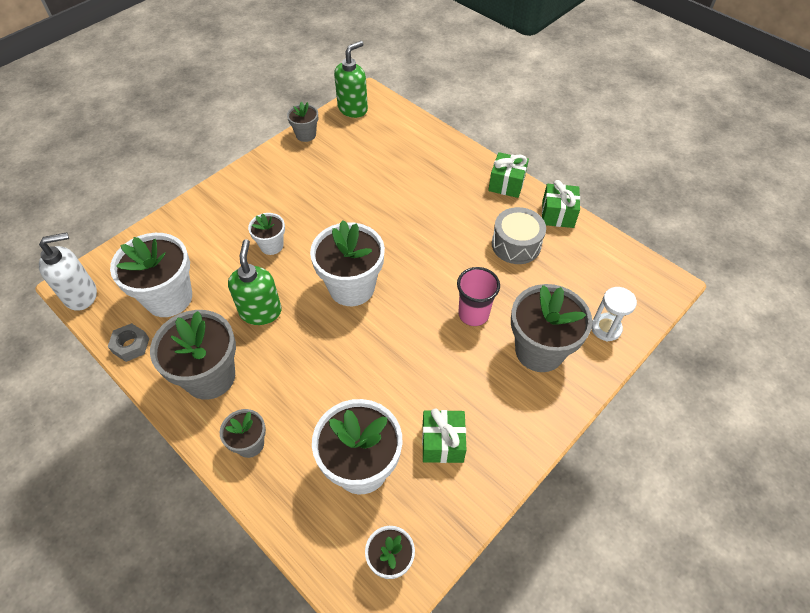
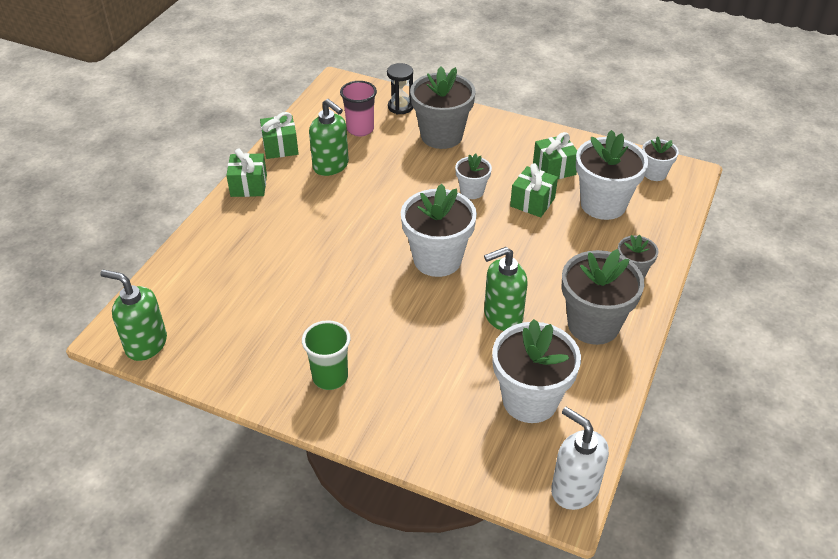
camera: 110 degrees left, 10 degrees down
(131, 345) = (603, 404): grey nut -> none
(267, 190) = (330, 377): none -> green cup
(271, 245) = (415, 340): white flower pot -> white flower pot (472, 191)
(306, 135) = (213, 376): grey flower pot -> none
(395, 396) = (532, 202): none -> green gift
(473, 314) = (425, 176): pink cup -> pink cup (360, 129)
(516, 244) = (331, 166): grey drum -> green soap dispenser
(606, 328) = (400, 107): white hourglass -> black hourglass

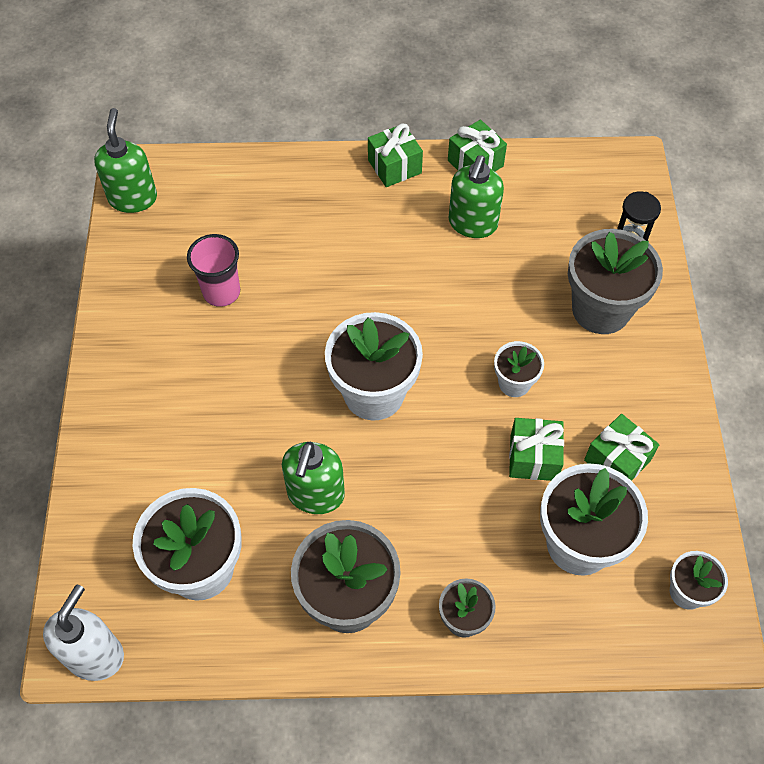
camera: 65 degrees right, 15 degrees up
(330, 377) = (155, 366): green cup -> none
(360, 129) = (557, 222): pink cup -> pink cup (221, 292)
(502, 316) = (315, 495): green soap dispenser -> green soap dispenser turned 120 degrees counterclockwise

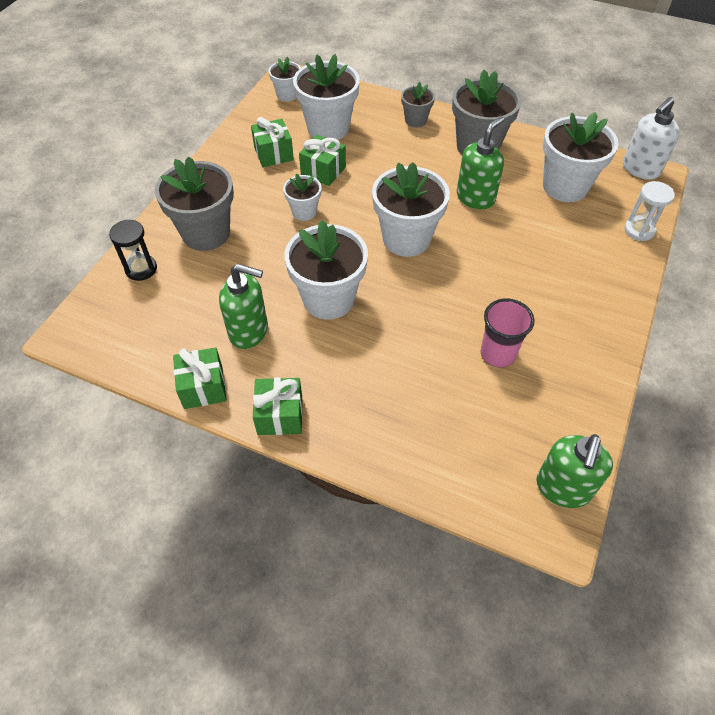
camera: 155 degrees left, 5 degrees down
(88, 526) = (639, 230): none -> white hourglass
(418, 285) = (328, 299): none -> white flower pot
(472, 224) = (249, 331): green soap dispenser -> green soap dispenser turned 60 degrees clockwise

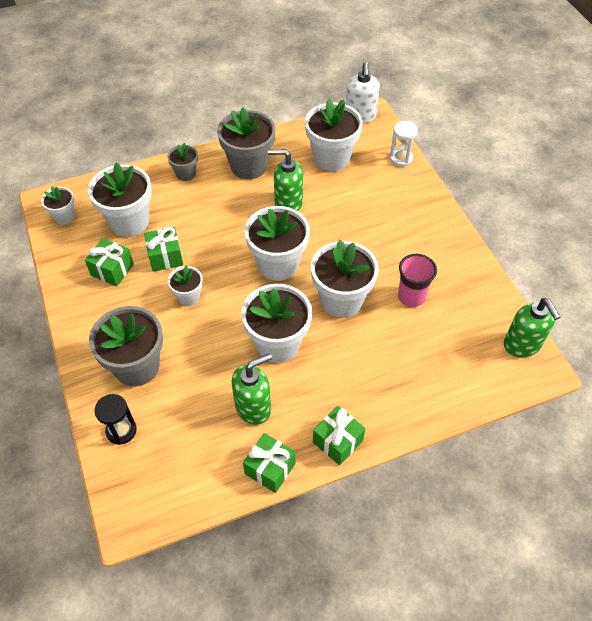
camera: 45 degrees left, 0 degrees up
(426, 307) = (341, 300): none -> white flower pot
(475, 197) = (288, 204): green soap dispenser -> green soap dispenser turned 75 degrees counterclockwise

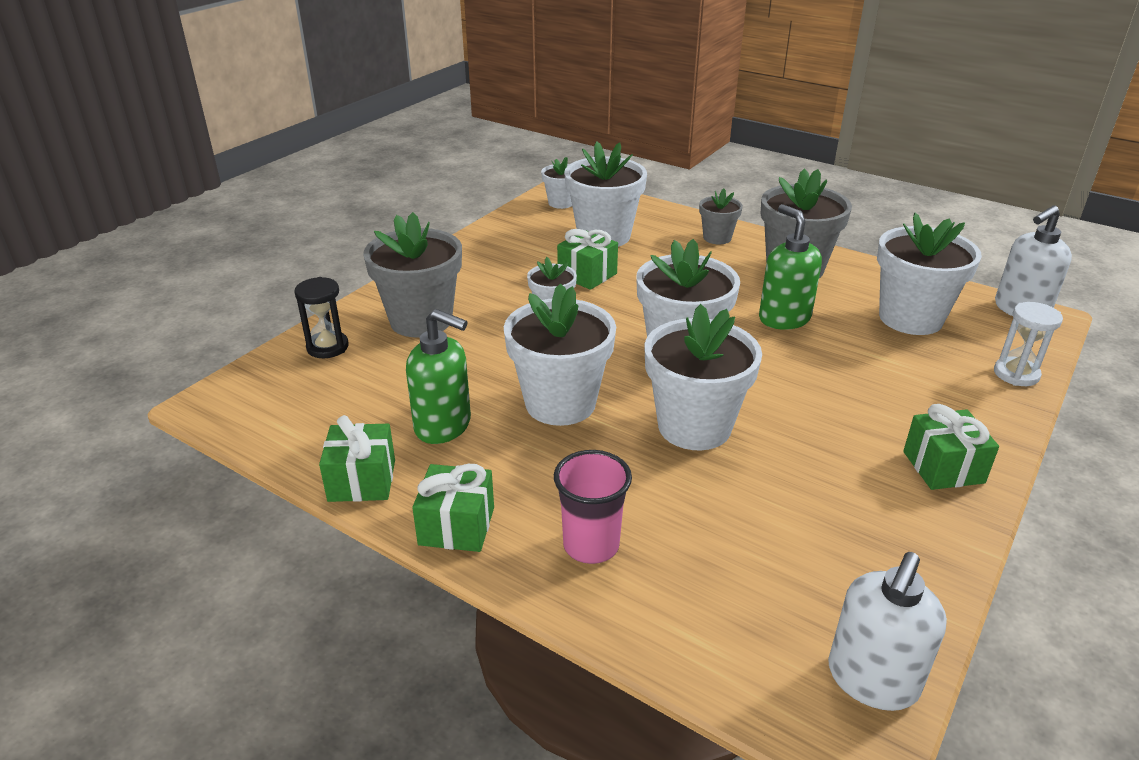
camera: 55 degrees right, 20 degrees down
(112, 270) = (529, 254): green gift -> green gift (943, 467)
(411, 296) = (789, 492): pink cup -> pink cup (591, 545)
(522, 345) = (872, 680): green soap dispenser -> white soap dispenser

